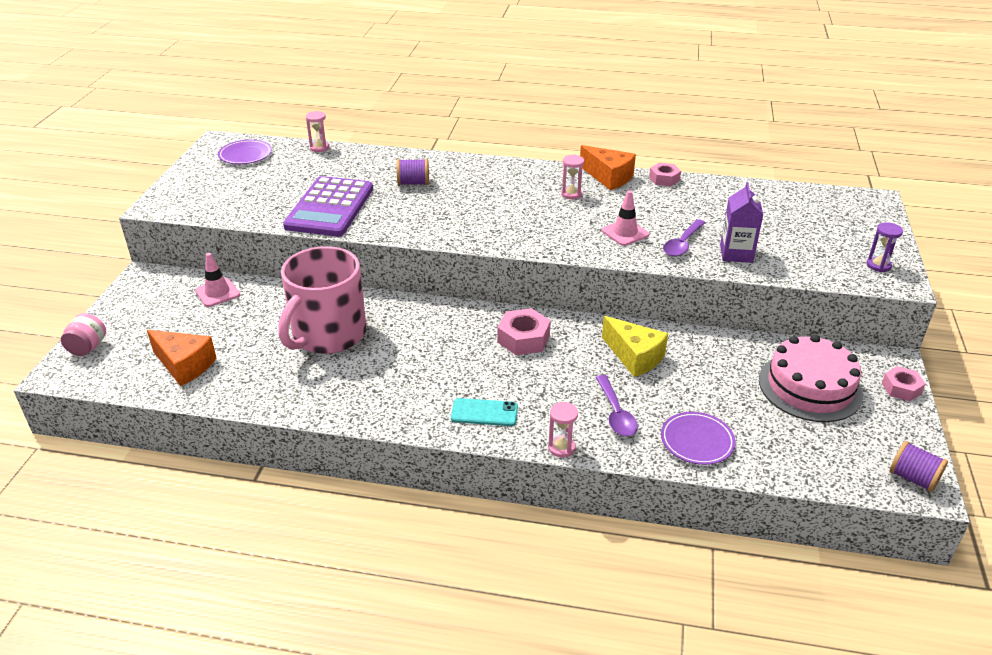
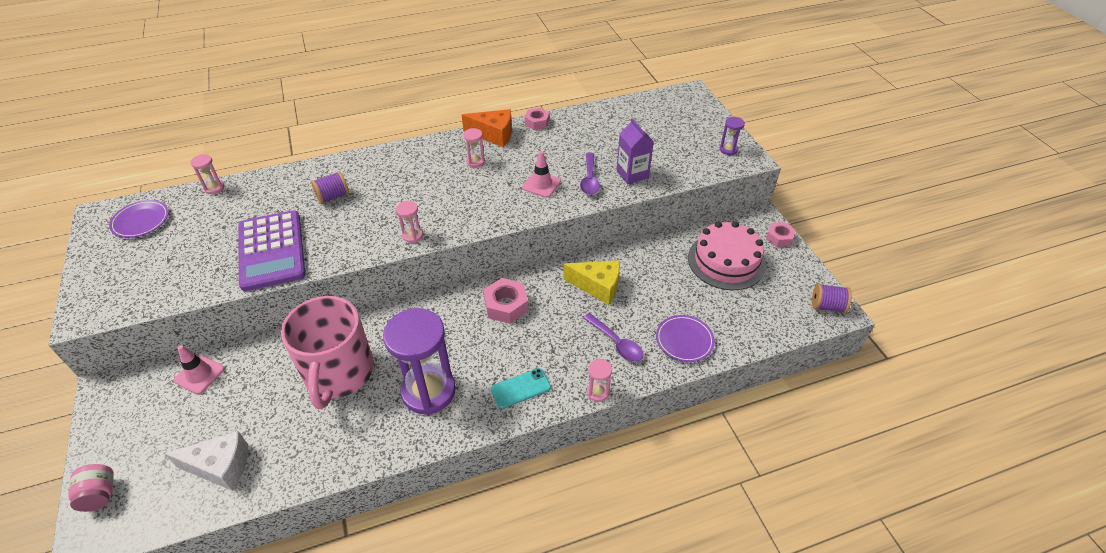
camera: 30 degrees left, 10 degrees up
(184, 365) = (221, 467): orange cheese -> white cheese
(395, 380) = (428, 391): none -> purple hourglass
(461, 235) = (412, 235): none -> pink hourglass

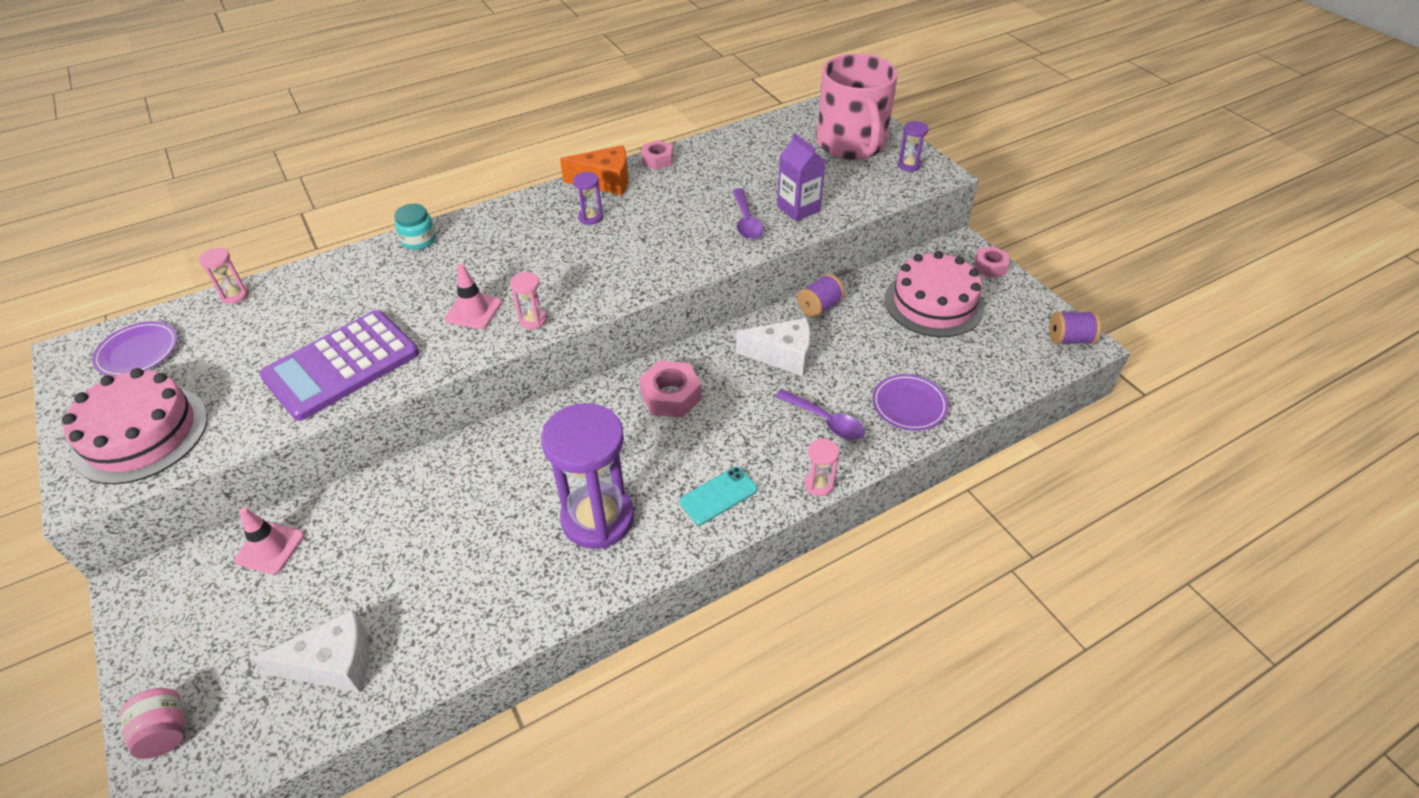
camera: 10 degrees left, 0 degrees up
(128, 281) = (141, 434): none -> pink cake
(271, 250) = (341, 365): purple calculator -> purple calculator turned 75 degrees clockwise
(333, 196) = (408, 285): purple spool -> purple spool (819, 307)
(338, 373) = (468, 514): pink mug -> pink mug (851, 144)
(349, 163) = (419, 240): none -> turquoise jar
(475, 161) = (590, 217): pink hourglass -> purple hourglass
(541, 184) = (686, 235): pink traffic cone -> pink traffic cone (473, 311)
(597, 286) = (782, 356): yellow cheese -> white cheese

